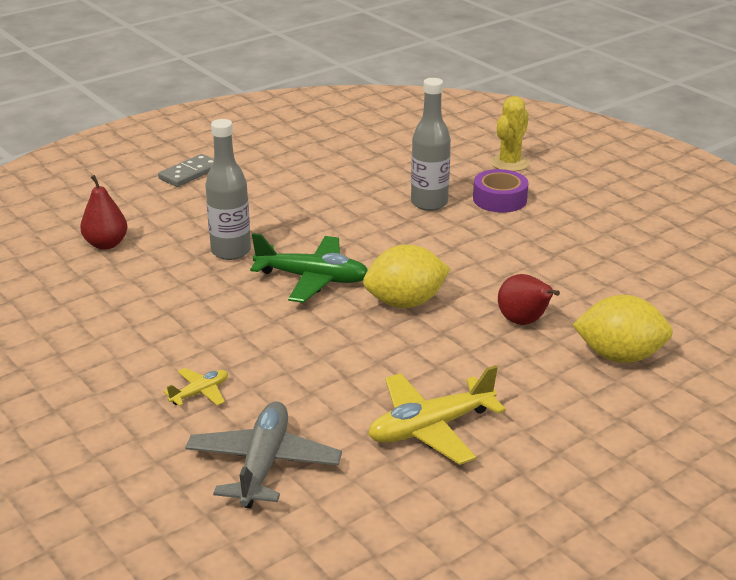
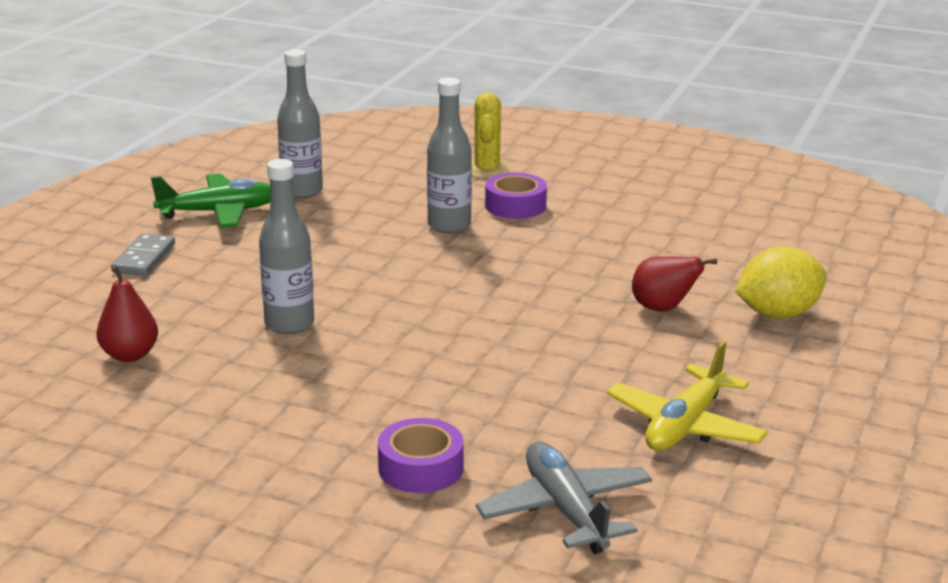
camera: 30 degrees left, 5 degrees down
(200, 393) = (421, 468): yellow plane -> purple tape
(312, 279) = (411, 327): green plane -> green plane (219, 212)
(350, 147) = (302, 191): none -> grey bottle
(405, 302) = (532, 323): yellow lemon -> none

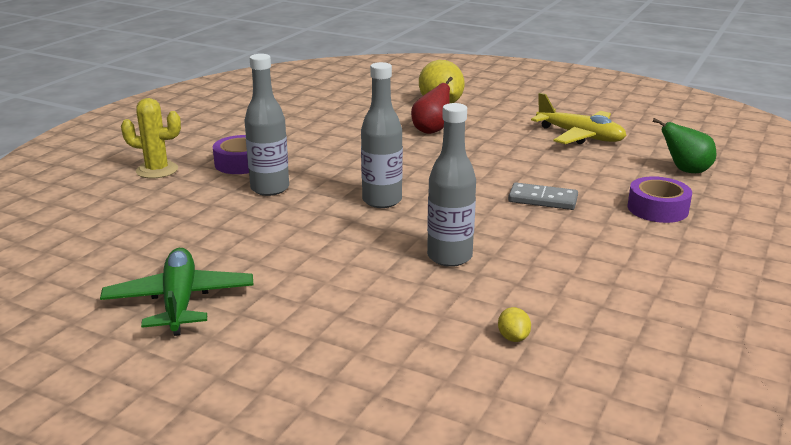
camera: 85 degrees left, 0 degrees up
(130, 355) = (513, 337): red pear -> yellow lemon
(144, 258) = (287, 344): grey domino -> grey domino (542, 199)
(302, 191) = (151, 254): grey bottle -> grey bottle (382, 201)
(565, 510) = (685, 170): grey plane -> green pear

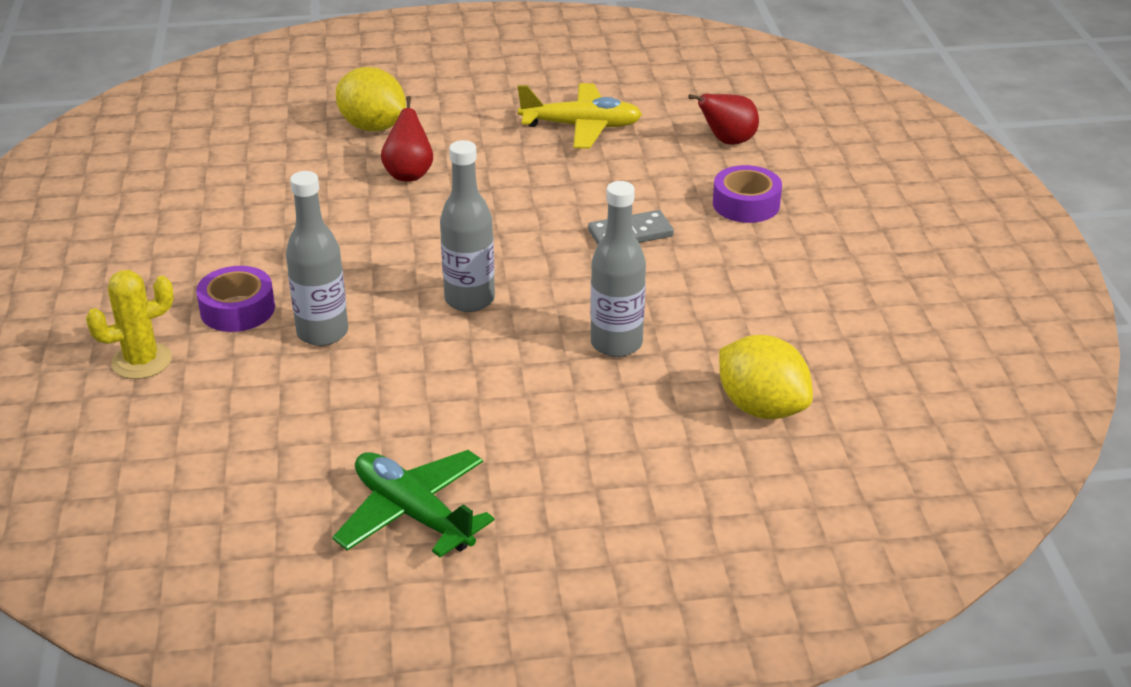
camera: 35 degrees left, 10 degrees up
(513, 337) = (761, 408): yellow lemon -> yellow lemon, size x2.38
(685, 170) = (727, 141): green pear -> red pear

